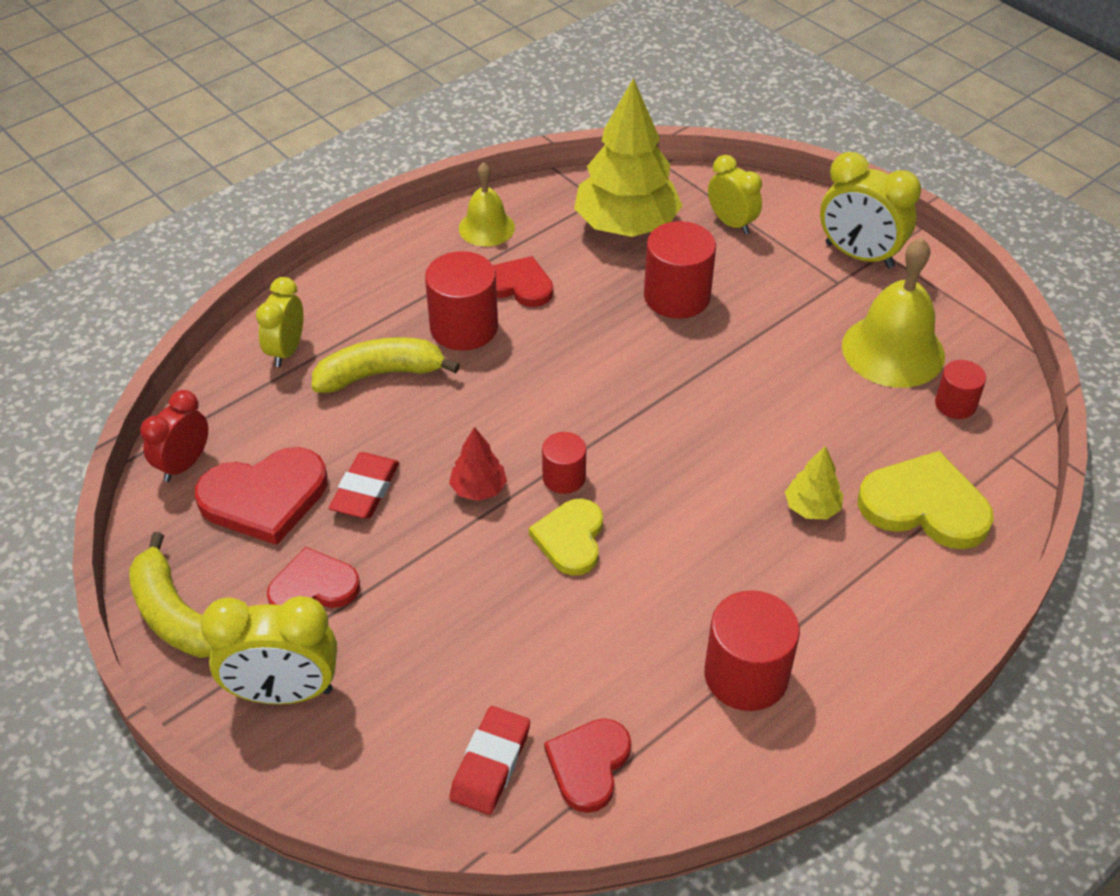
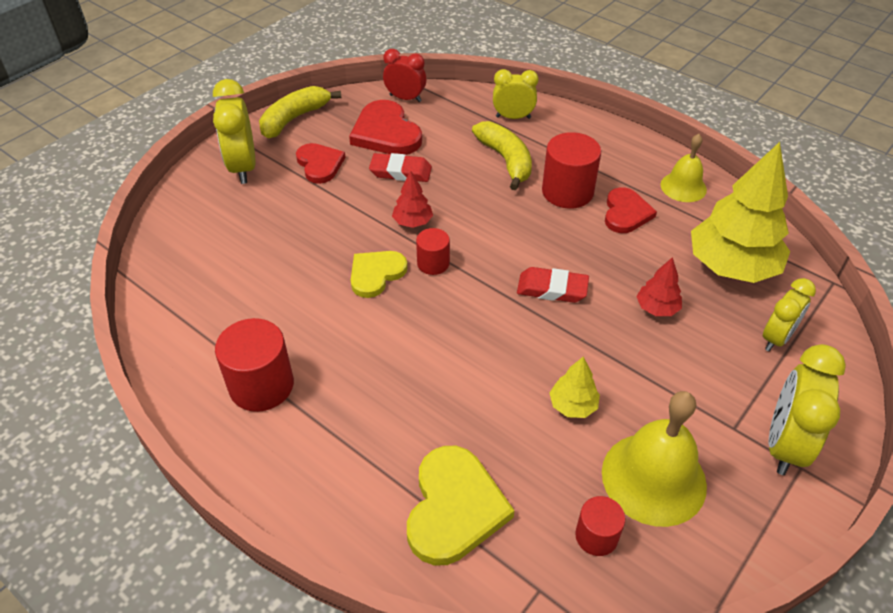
camera: 80 degrees right, 0 degrees up
(490, 764) = (191, 260): red eraser -> red eraser (552, 289)
(570, 539) = (376, 274): yellow heart -> yellow heart turned 45 degrees counterclockwise
(589, 765) = (188, 306): red heart -> none
(677, 296) = (657, 308): red cylinder -> red tree
(812, 508) = (434, 419): yellow tree -> yellow tree (573, 405)

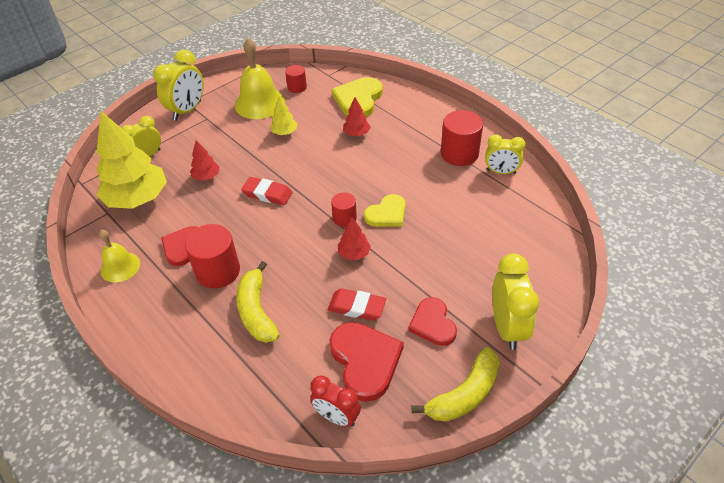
camera: 170 degrees left, 0 degrees up
(442, 414) = (356, 133): none -> red tree
(513, 117) = (227, 370): yellow clock -> yellow clock (501, 172)

